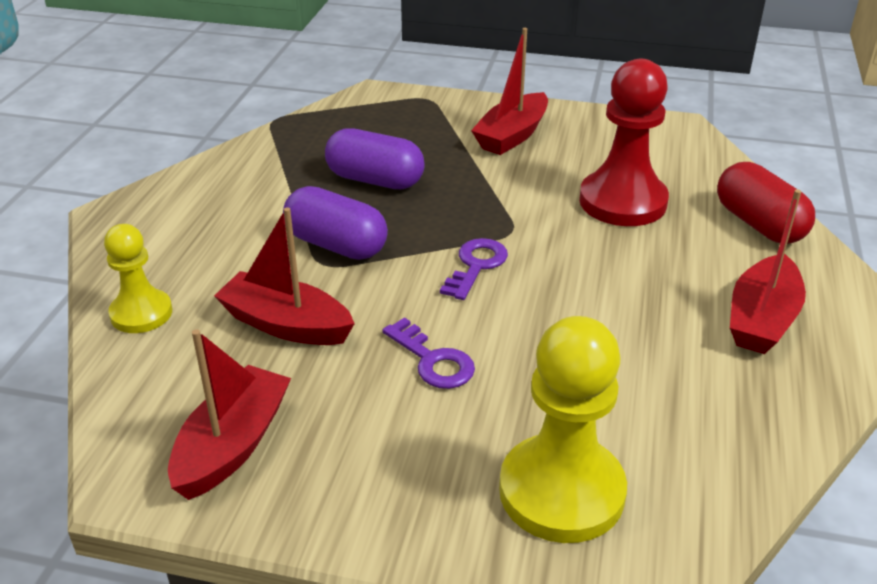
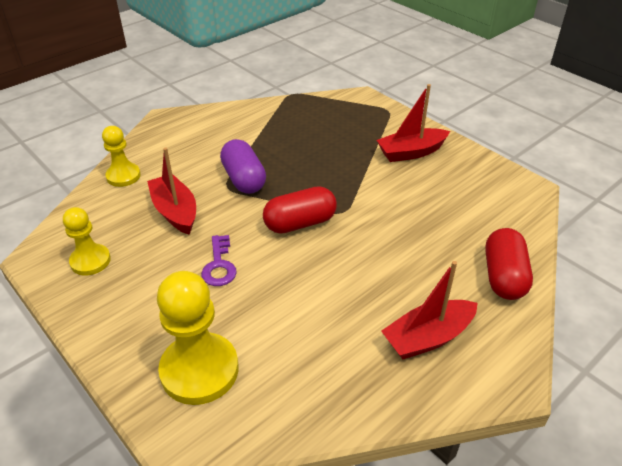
camera: 35 degrees right, 5 degrees up
(233, 445) = (90, 261): red boat -> yellow pawn
(375, 180) = (303, 150): purple capsule -> none
(476, 266) = (300, 223): purple key -> red capsule
(622, 202) = (430, 222): red pawn -> none

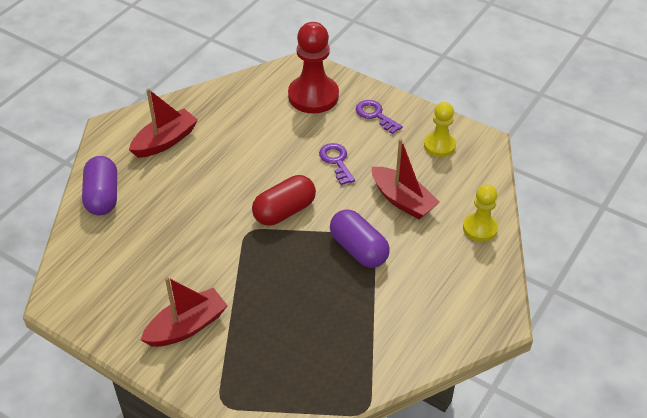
camera: 165 degrees right, 5 degrees up
(134, 318) = (375, 115): none -> purple key
(199, 370) = (313, 96): yellow pawn -> red pawn
(503, 276) = (102, 196): red capsule -> purple capsule

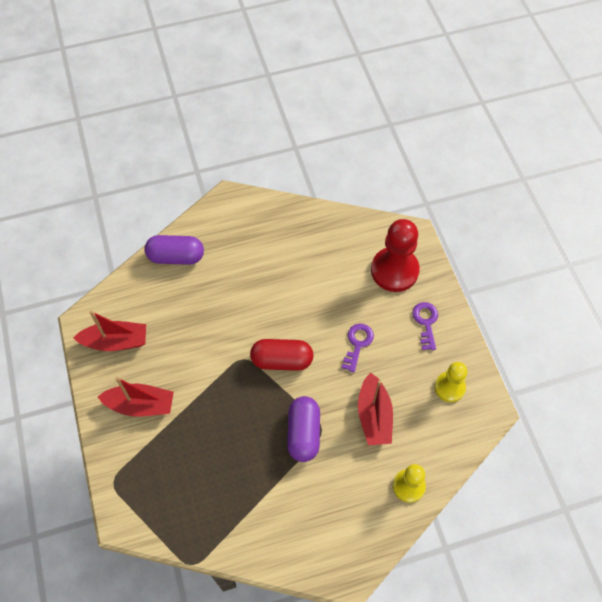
camera: 40 degrees right, 15 degrees up
(102, 196) = (176, 257): purple capsule -> purple capsule turned 60 degrees clockwise
(165, 141) = (254, 238): red boat -> red boat (116, 342)

